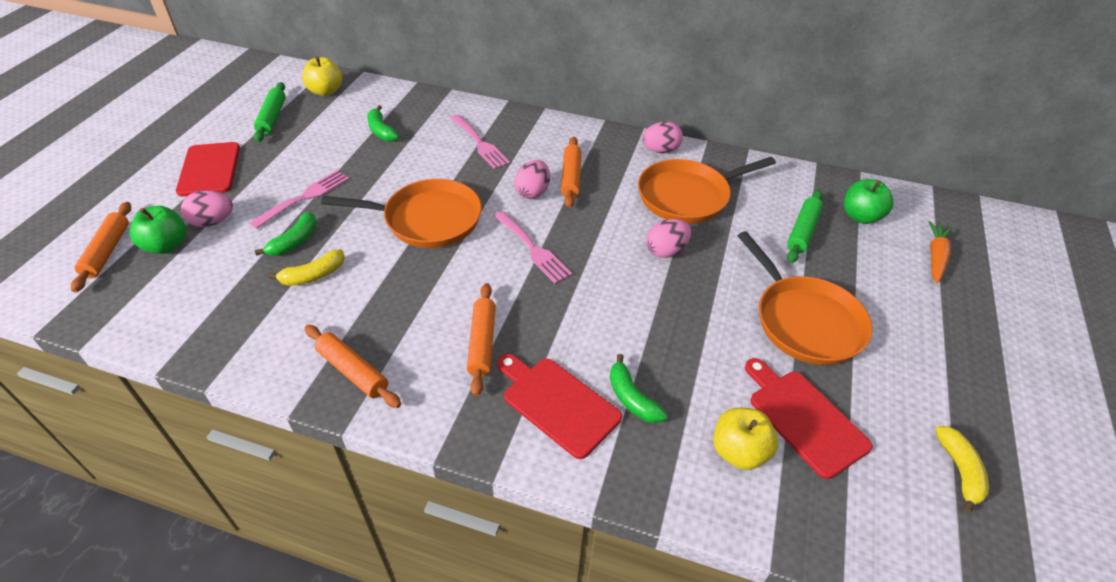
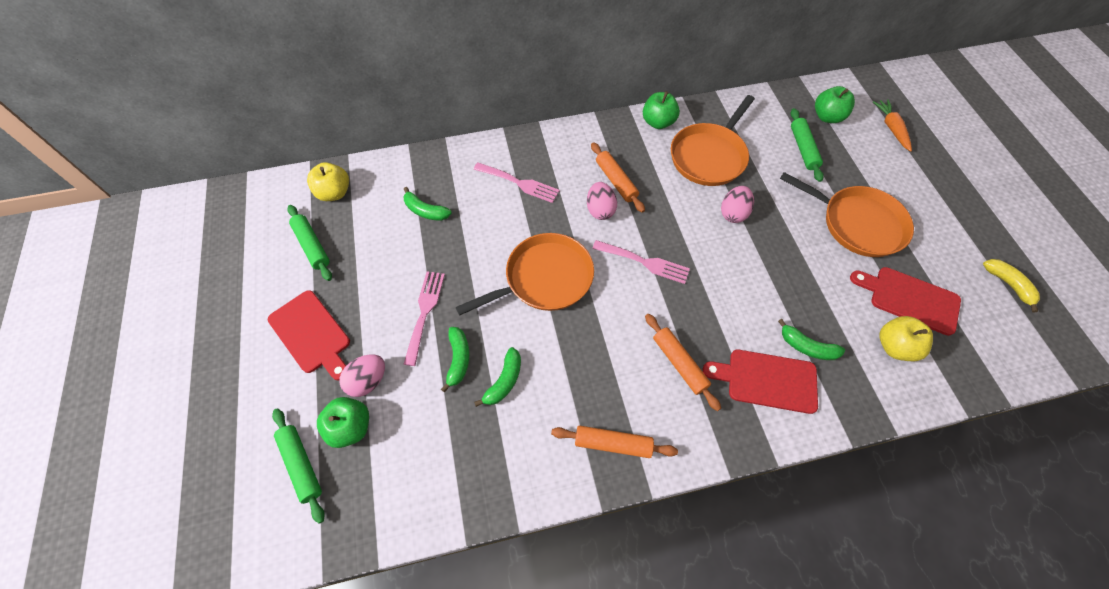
camera: 30 degrees left, 15 degrees up
(107, 251) = (302, 465): orange rolling pin -> green rolling pin
(313, 275) = (504, 381): yellow banana -> green banana
(660, 150) = (658, 122): pink egg -> green apple

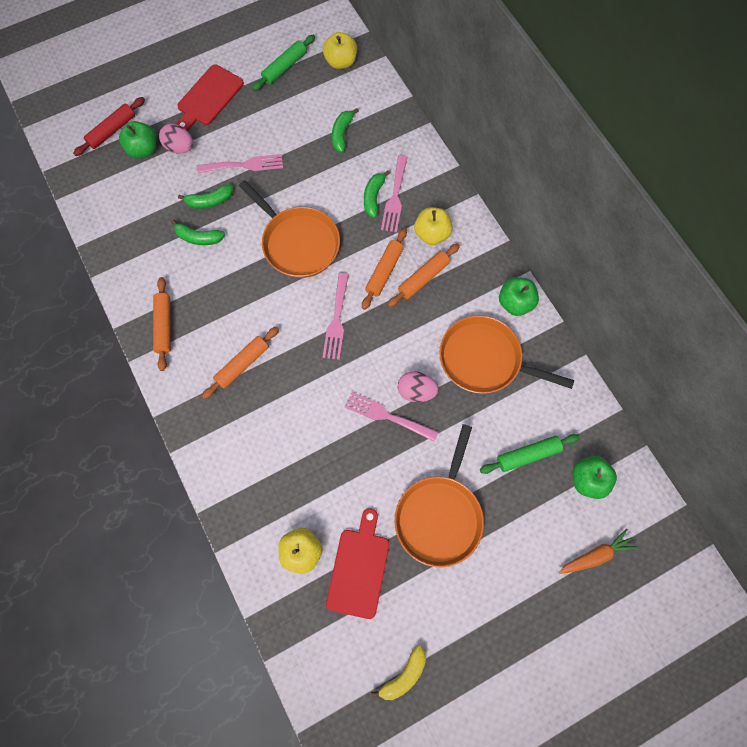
camera: 75 degrees right, 10 degrees up
(302, 465) = (112, 131): green rolling pin -> red rolling pin
(570, 164) = (432, 234): none -> yellow apple
(600, 210) = (384, 271): pink egg -> orange rolling pin
(756, 242) = (387, 416): none -> pink fork
(767, 380) = (242, 438): red cutting board -> none
(806, 347) = (282, 470): green banana -> green banana (373, 197)

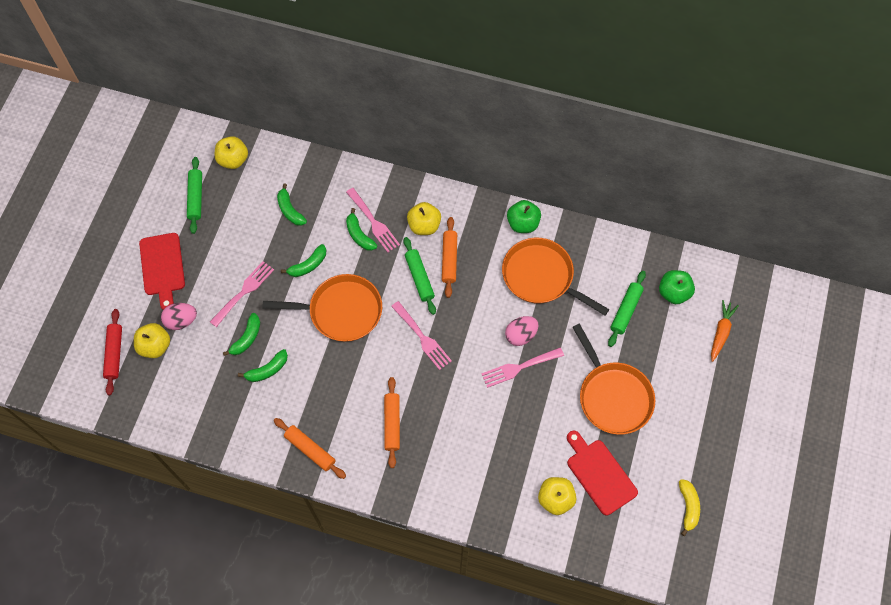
camera: 45 degrees left, 5 degrees down
(143, 149) = (155, 346): green apple -> yellow apple
(311, 186) = (308, 265): none -> green banana
(384, 271) = (419, 278): orange rolling pin -> green rolling pin
(484, 359) = (541, 276): orange pan -> orange pan turned 60 degrees clockwise

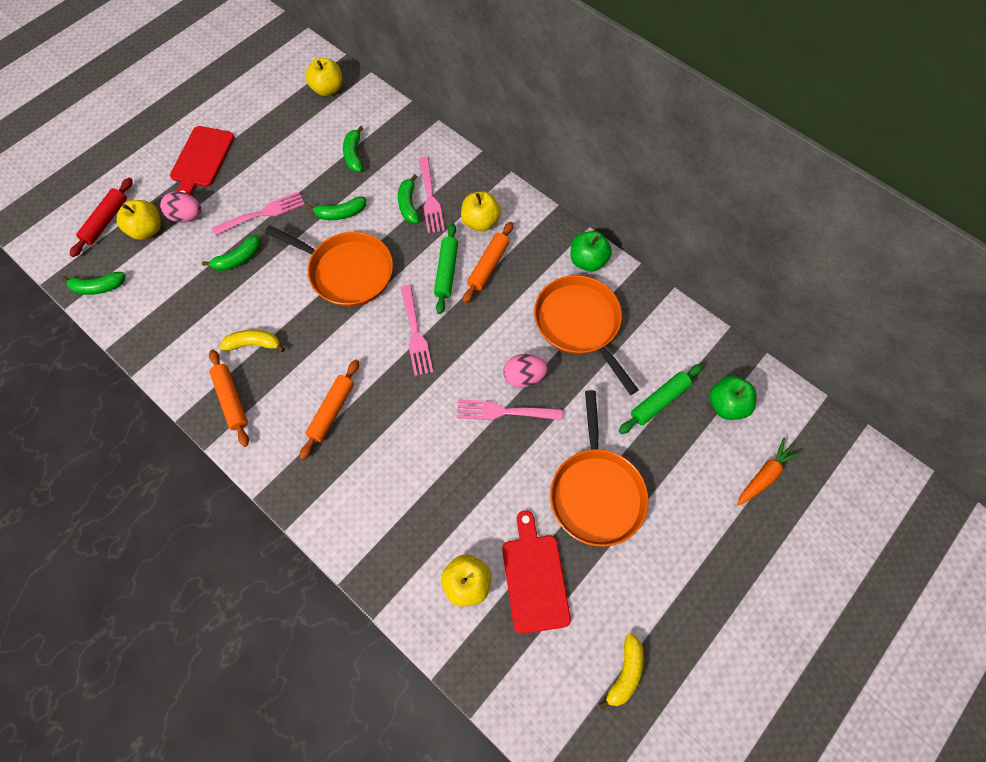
camera: 25 degrees right, 0 degrees up
(195, 198) = (271, 109): green rolling pin -> none
(267, 370) = (238, 299): green banana -> green banana (98, 287)
(301, 400) = (254, 344): none -> yellow banana

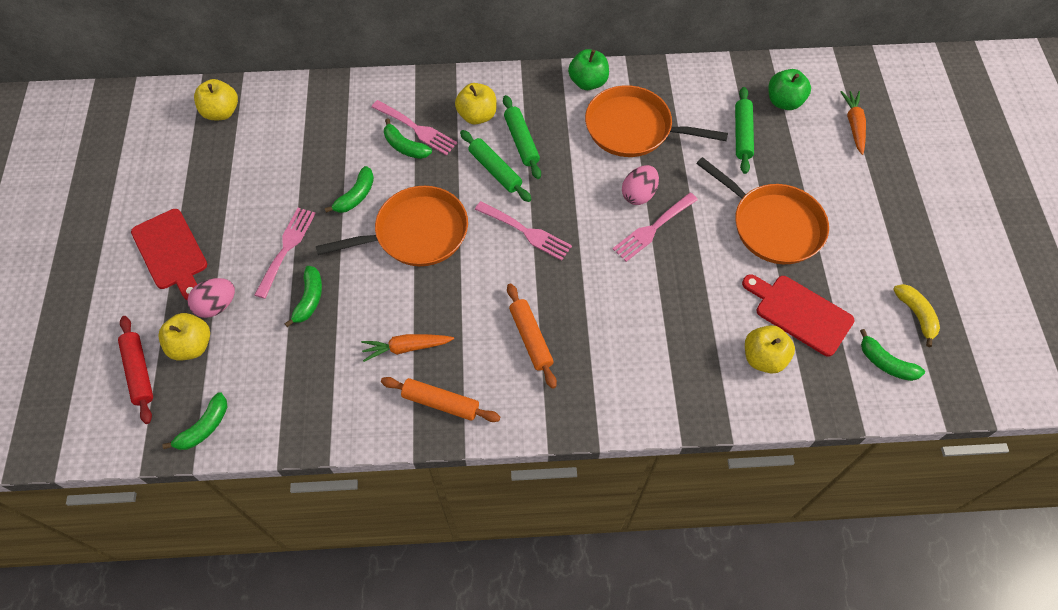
camera: 45 degrees left, 5 degrees down
(254, 344) = (406, 348): yellow banana -> orange carrot
(354, 155) = (311, 144): green banana -> green banana (885, 363)
(488, 266) = (521, 141): orange rolling pin -> green rolling pin

